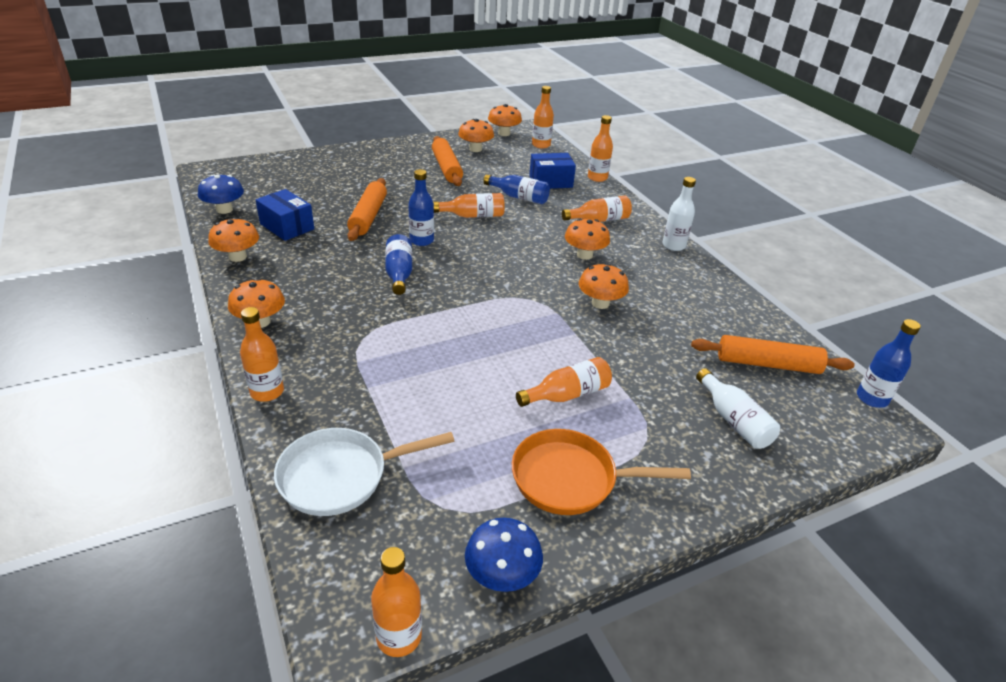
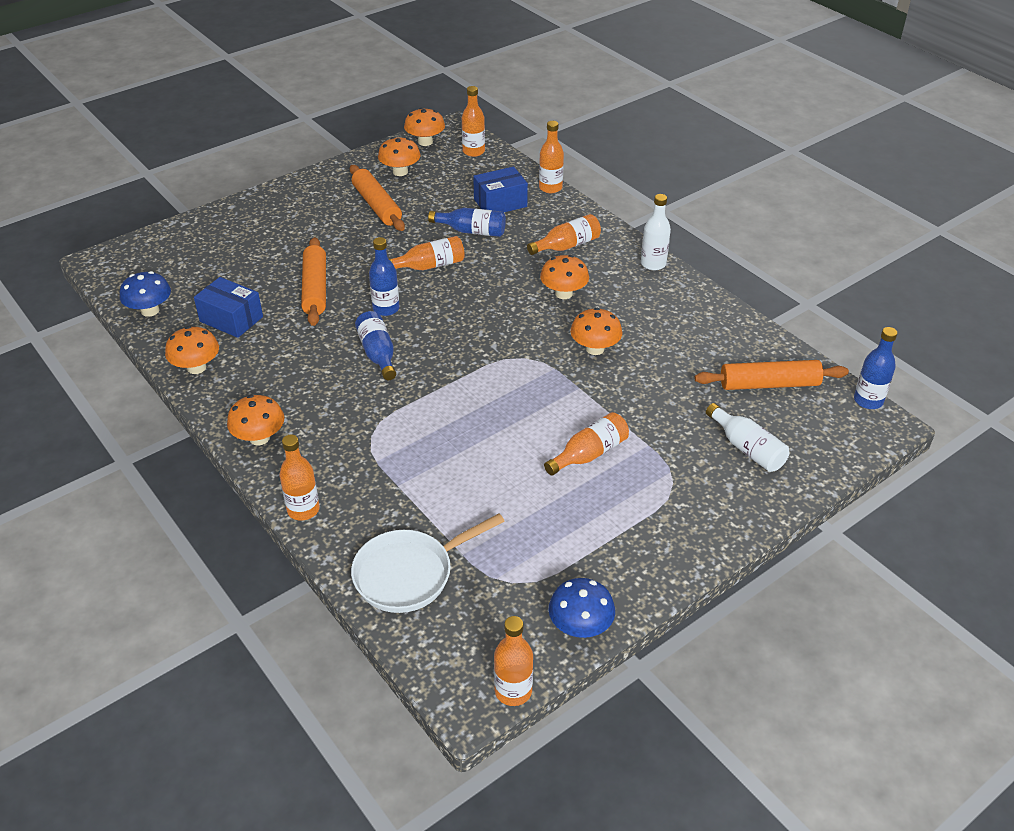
camera: 10 degrees left, 5 degrees up
(571, 478) = (614, 533): orange pan -> none

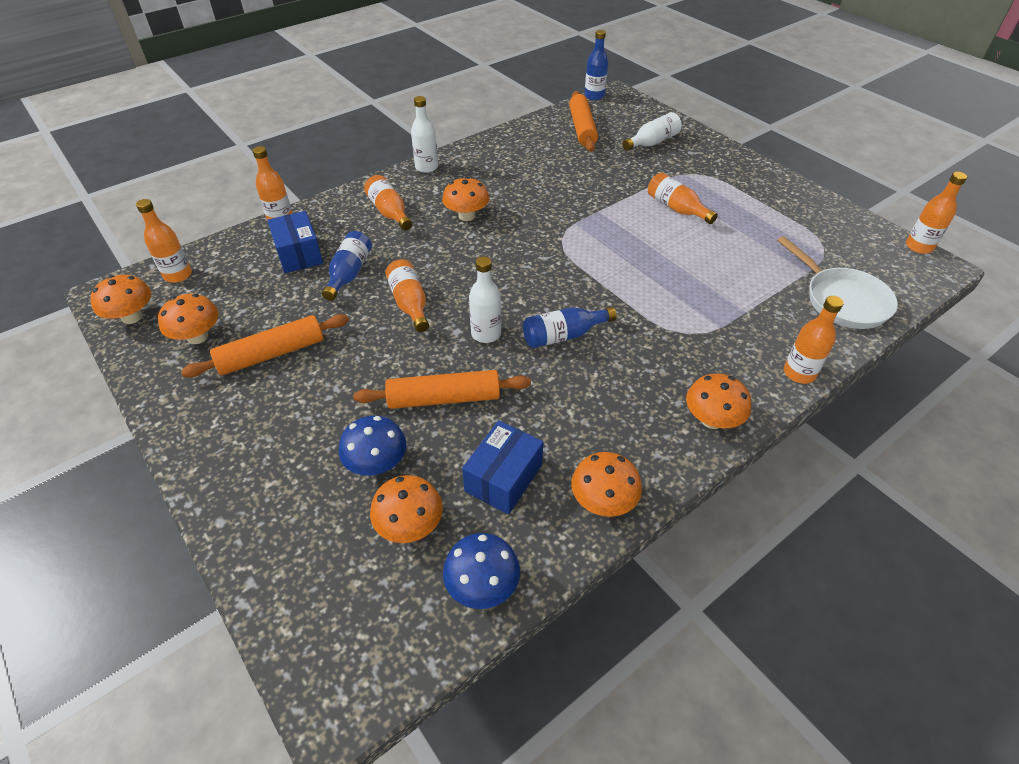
camera: 90 degrees left, 5 degrees up
(386, 309) = (486, 334): blue bottle -> white bottle
(580, 626) = (847, 217): blue mushroom -> blue mushroom (377, 463)
(595, 349) = (546, 201): orange mushroom -> orange mushroom (410, 525)

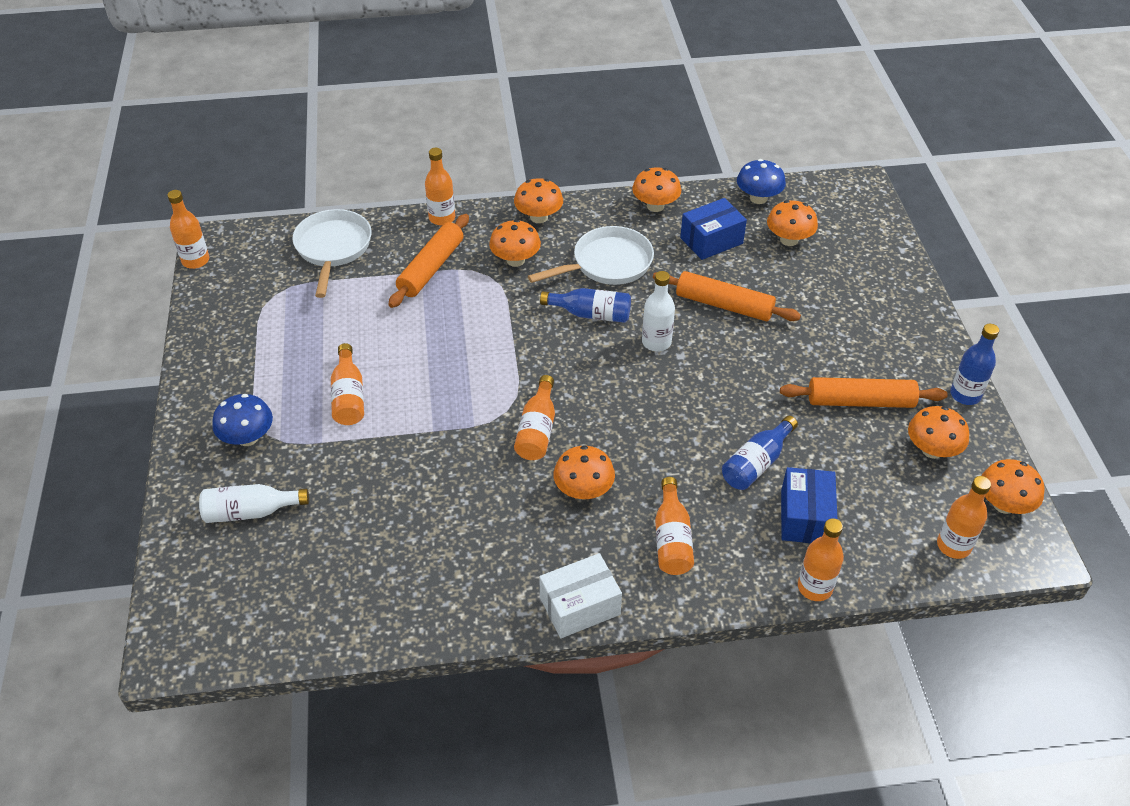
camera: 150 degrees left, 0 degrees up
(377, 463) = (797, 281): blue mushroom -> blue mushroom (248, 438)
(409, 303) = (709, 401): orange bottle -> orange bottle (537, 430)
(426, 167) = (580, 606): white bottle -> white box
(582, 128) = (307, 588): orange rolling pin -> orange rolling pin (431, 268)
(592, 394) = (607, 264): none -> white pan
(594, 96) = (207, 663): blue bottle -> blue bottle (965, 395)
(681, 359) = (515, 260): none -> orange mushroom

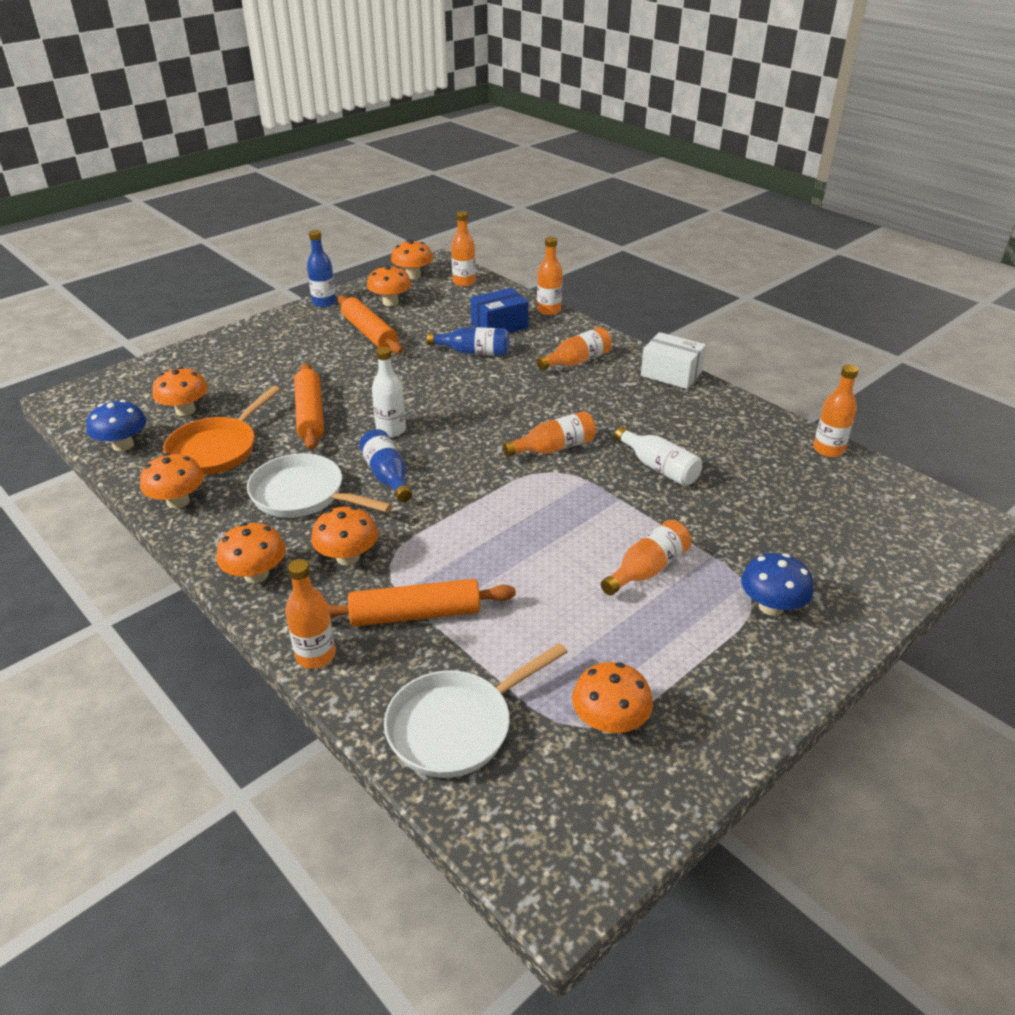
camera: 125 degrees left, 10 degrees down
(195, 261) = (615, 873): orange bottle -> orange bottle (828, 450)
(251, 512) = (824, 552): white bottle -> white bottle (659, 468)
(583, 490) = (583, 406): orange mushroom -> orange mushroom (609, 722)
(711, 240) = (217, 449): blue box -> orange pan

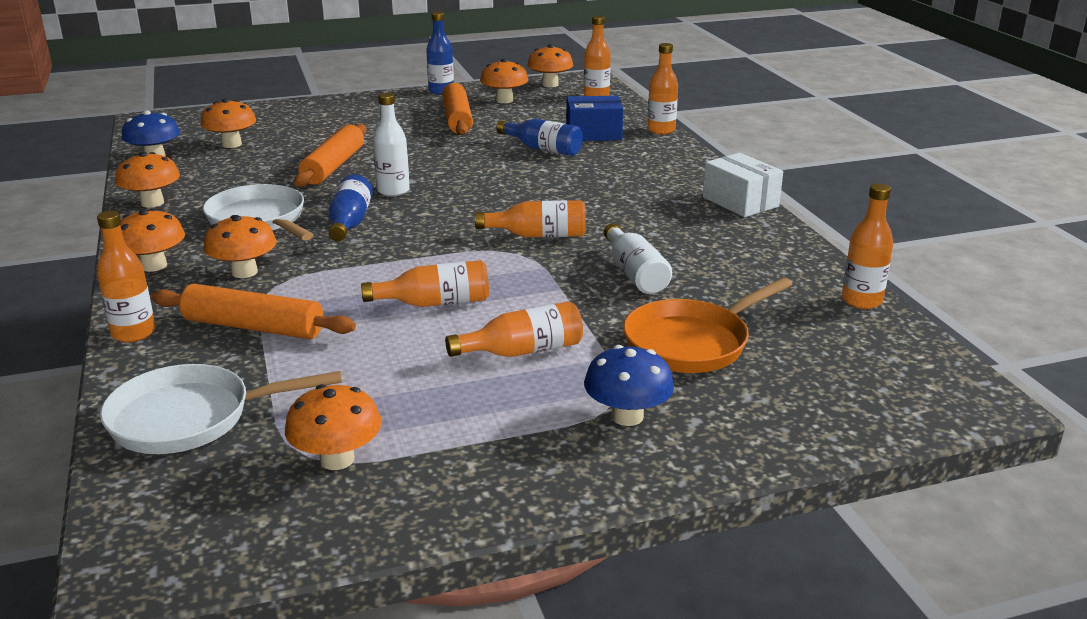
camera: 25 degrees right, 10 degrees down
(217, 449) = (226, 175): orange pan -> orange pan (691, 343)
(577, 361) = (644, 174): orange bottle -> orange bottle (435, 303)

